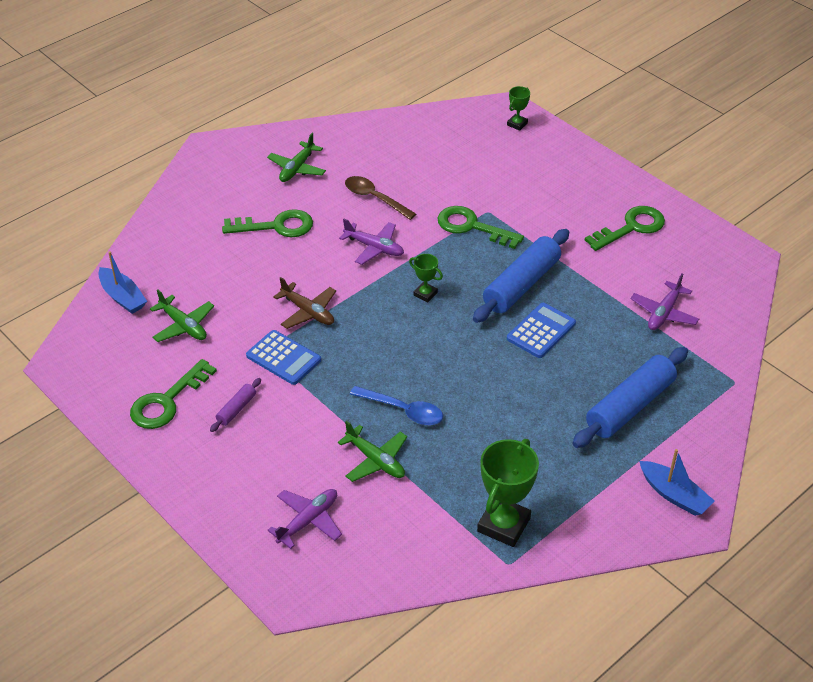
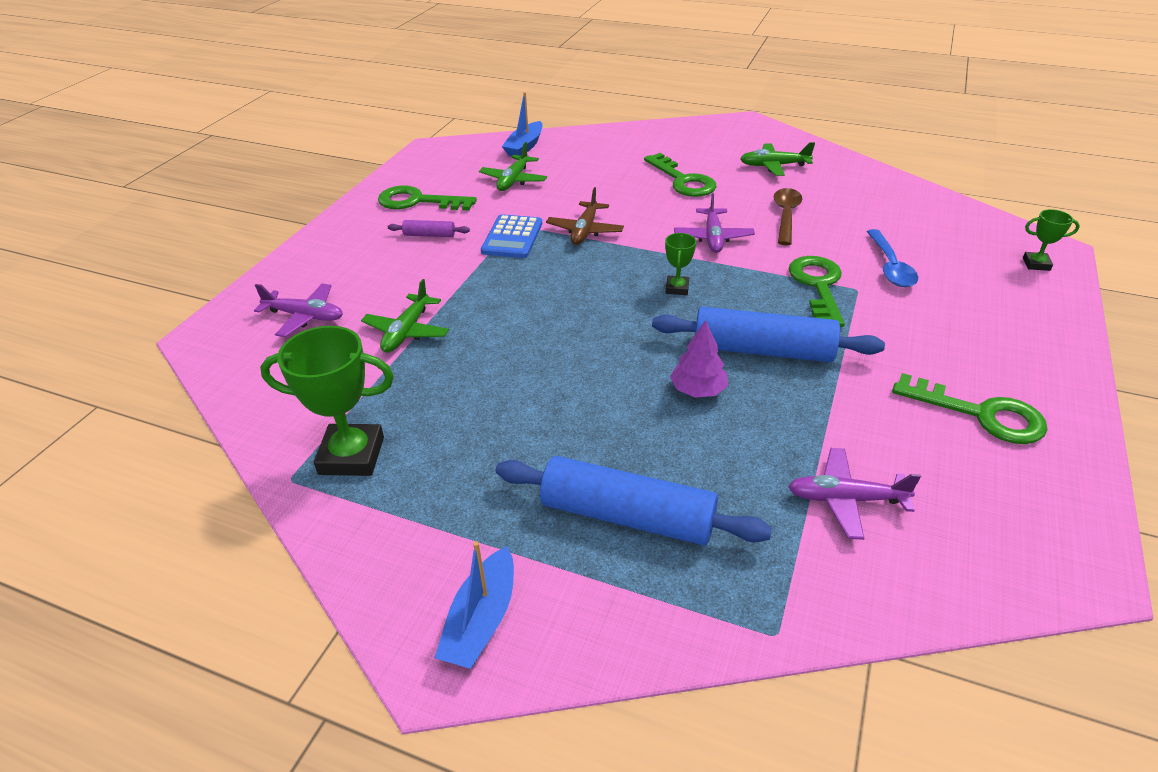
camera: 65 degrees right, 5 degrees down
(403, 410) = (490, 327): blue spoon -> blue spoon (890, 266)
(541, 331) = (698, 390): blue calculator -> purple tree

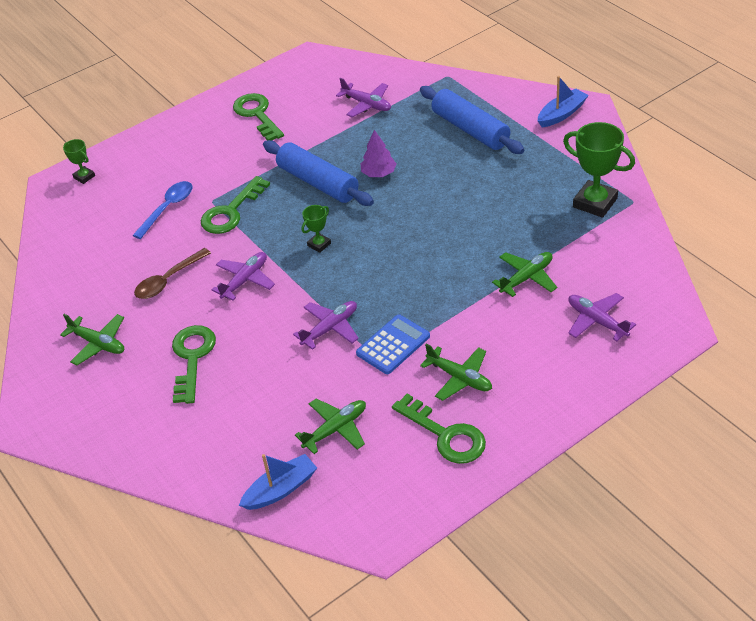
camera: 145 degrees left, 5 degrees up
(429, 235) = (460, 378): purple rolling pin -> green plane
(585, 231) = (330, 328): brown plane -> purple plane

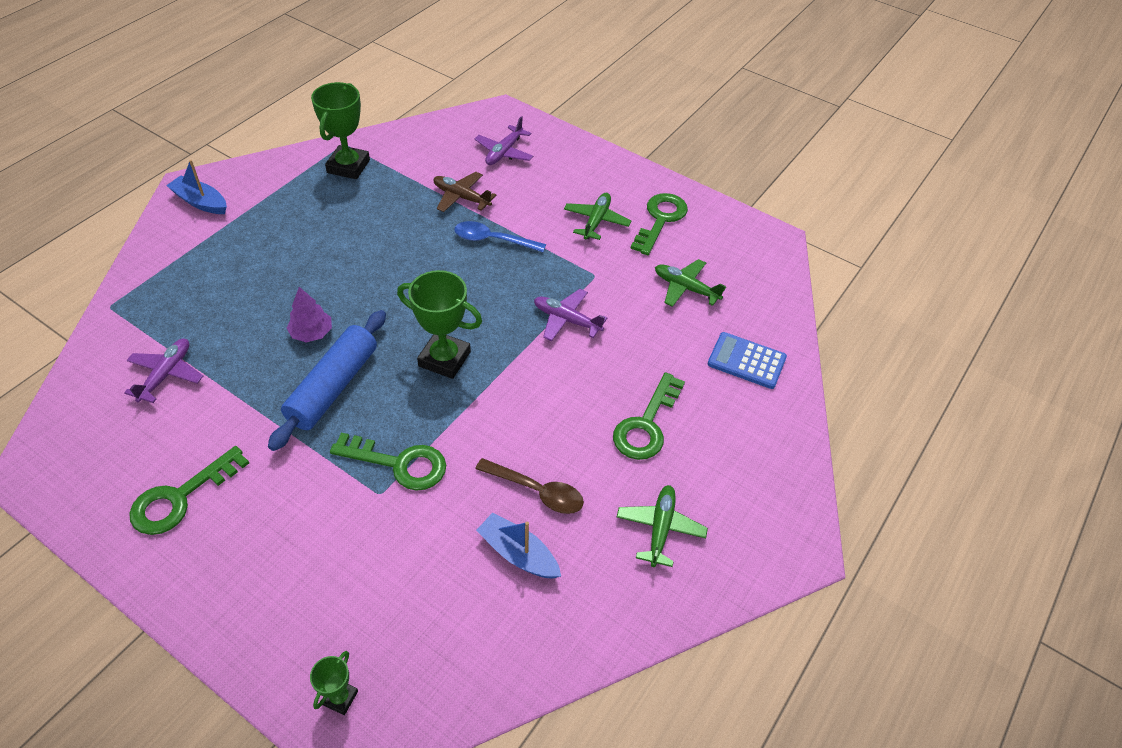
camera: 115 degrees left, 5 degrees up
(167, 208) = (402, 542): blue spoon -> blue spoon (493, 240)
(192, 358) = (646, 424): green key -> green key turned 45 degrees counterclockwise
(245, 280) = (517, 412): purple plane -> none
(280, 489) = (765, 309): blue boat -> blue boat (518, 554)
(319, 244) = (444, 359): green trophy -> green trophy, size x1.96
(393, 345) = (573, 270): blue calculator -> blue calculator (746, 361)
(470, 129) = (226, 268): blue rolling pin -> none
(526, 278) = (461, 197): green plane -> brown plane

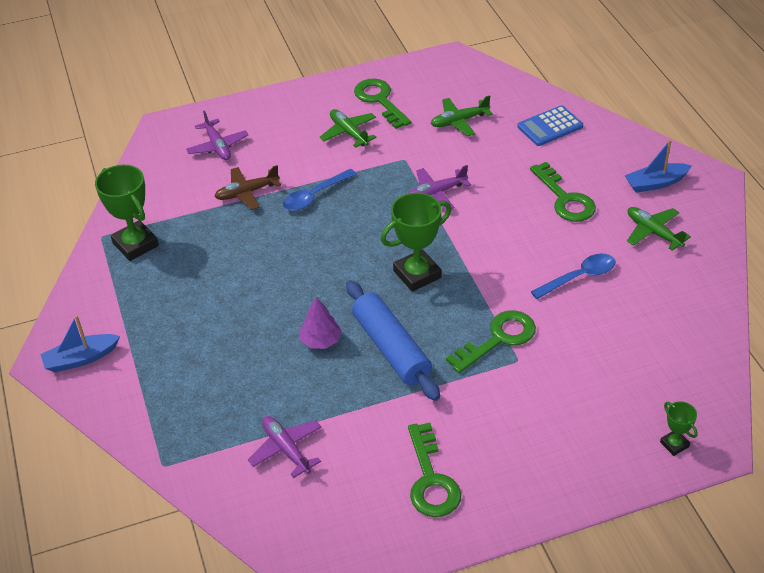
camera: 50 degrees left, 5 degrees down
(518, 554) = (623, 308): blue boat -> blue boat (655, 183)
(537, 491) = (579, 277): brown spoon -> blue spoon

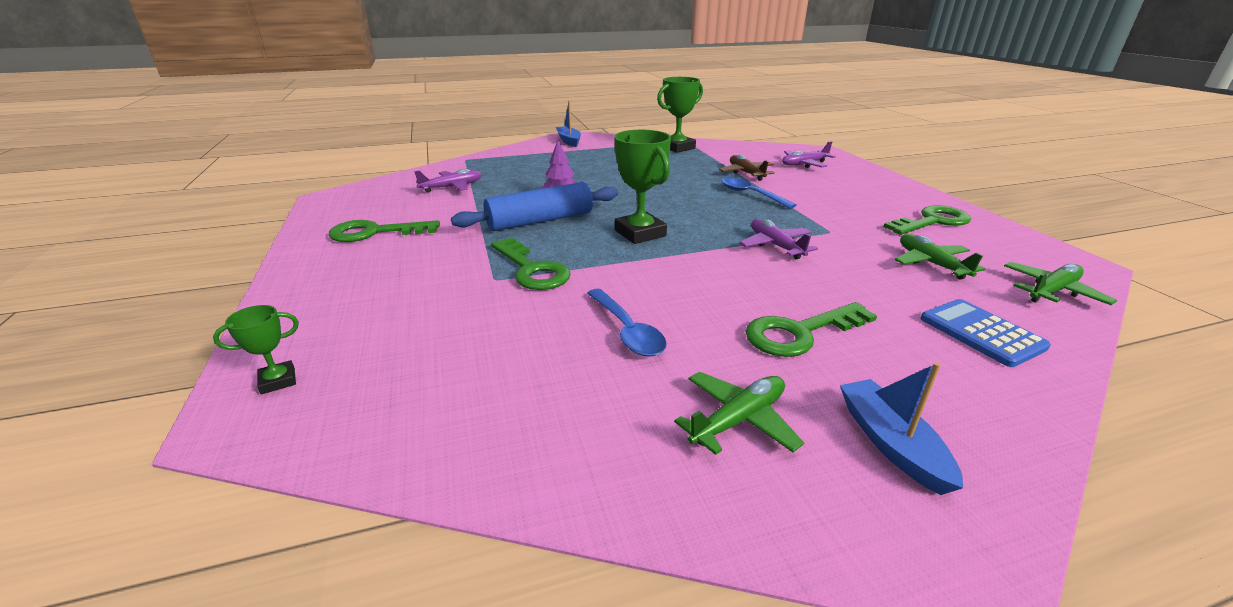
camera: 90 degrees right, 15 degrees down
(348, 133) = (859, 207): green plane -> green plane (1051, 291)

